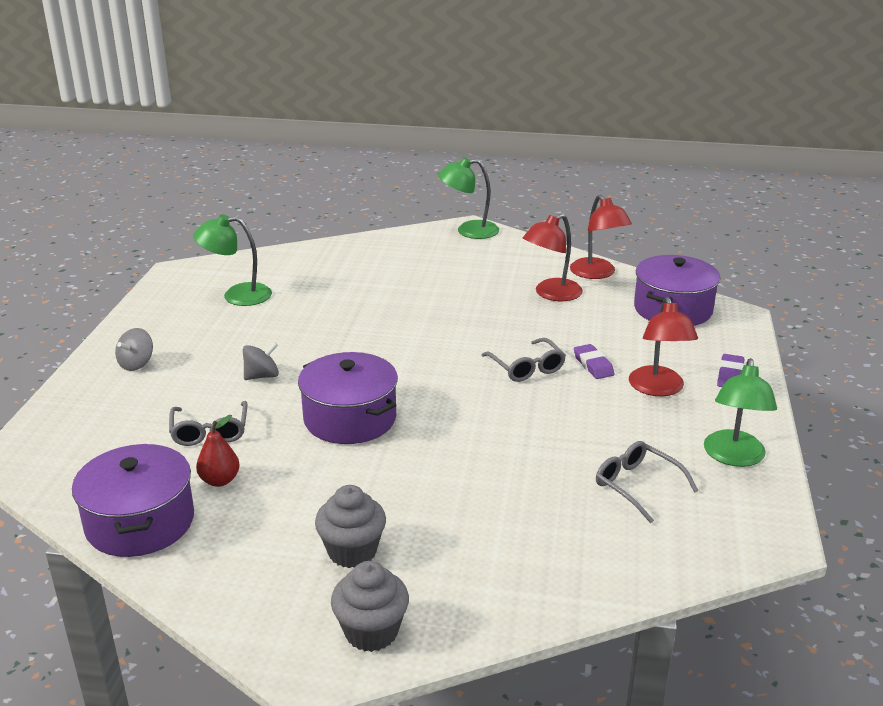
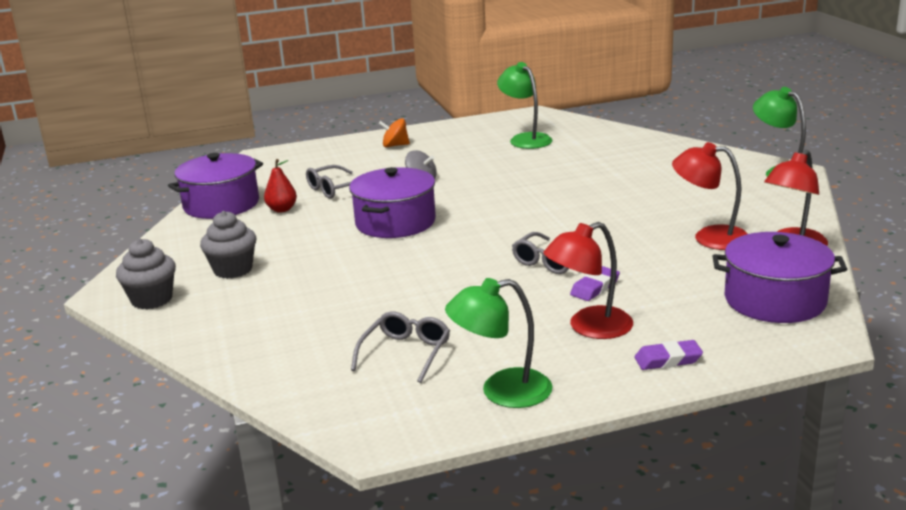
camera: 65 degrees right, 5 degrees down
(136, 364) = (395, 145): grey spinning top -> orange spinning top

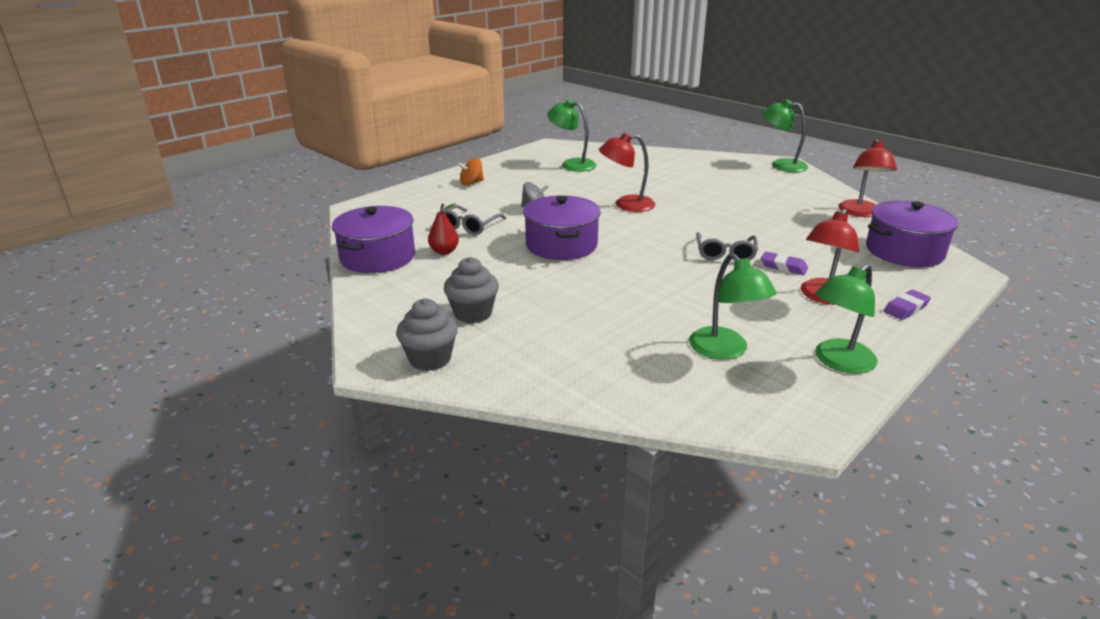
camera: 30 degrees left, 5 degrees up
(405, 353) = (725, 351): grey glasses -> green lamp
(595, 288) = (783, 267): purple eraser -> purple eraser turned 75 degrees counterclockwise
(710, 237) = (803, 216): red lamp -> red lamp (626, 205)

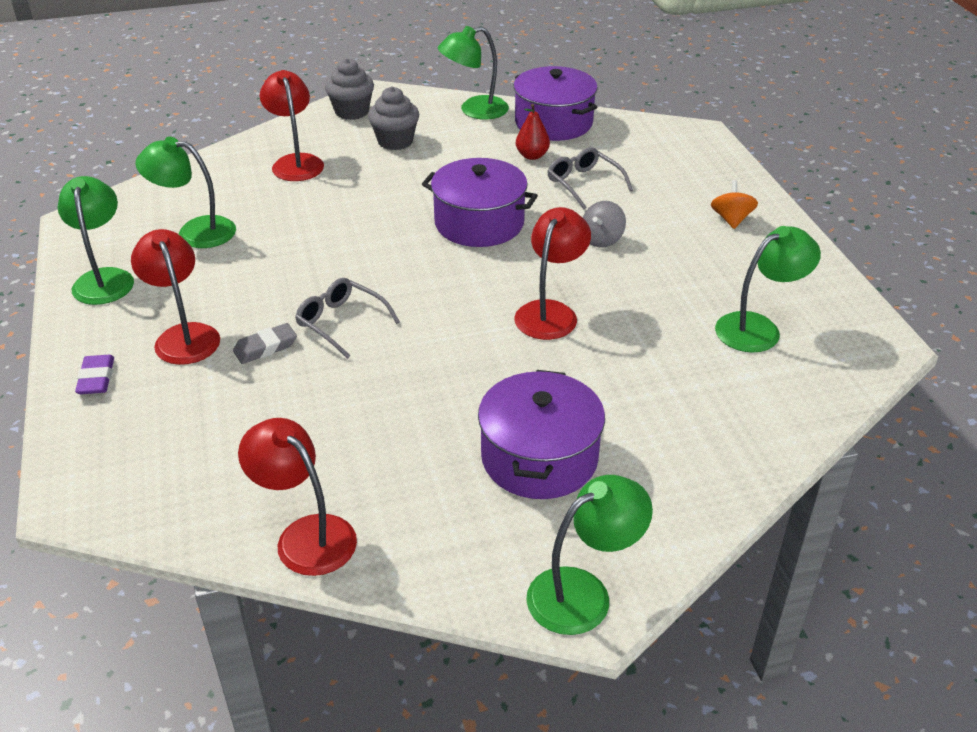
camera: 120 degrees right, 10 degrees up
(378, 295) = (474, 110): none -> green lamp
(562, 349) = (296, 162): none -> red lamp
(783, 267) = (265, 347): purple eraser -> grey eraser
(904, 251) = (172, 482): purple pot -> purple pot (539, 457)

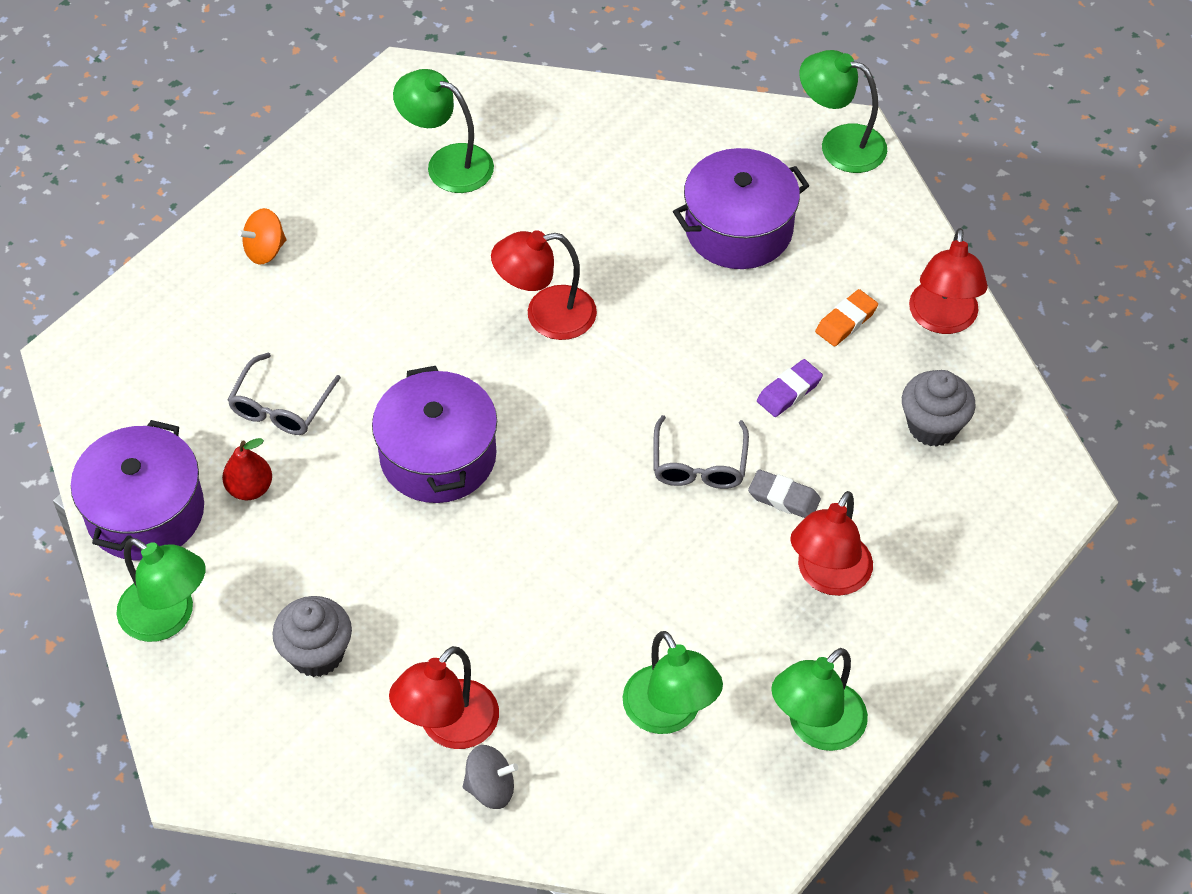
camera: 125 degrees left, 15 degrees up
(96, 378) = (939, 597): purple eraser -> purple eraser (789, 391)
(351, 112) = (271, 761): grey cupcake -> grey cupcake (933, 426)
(373, 469) = (846, 321): none -> orange eraser
(602, 239) = (387, 336): grey spinning top -> grey spinning top (490, 788)

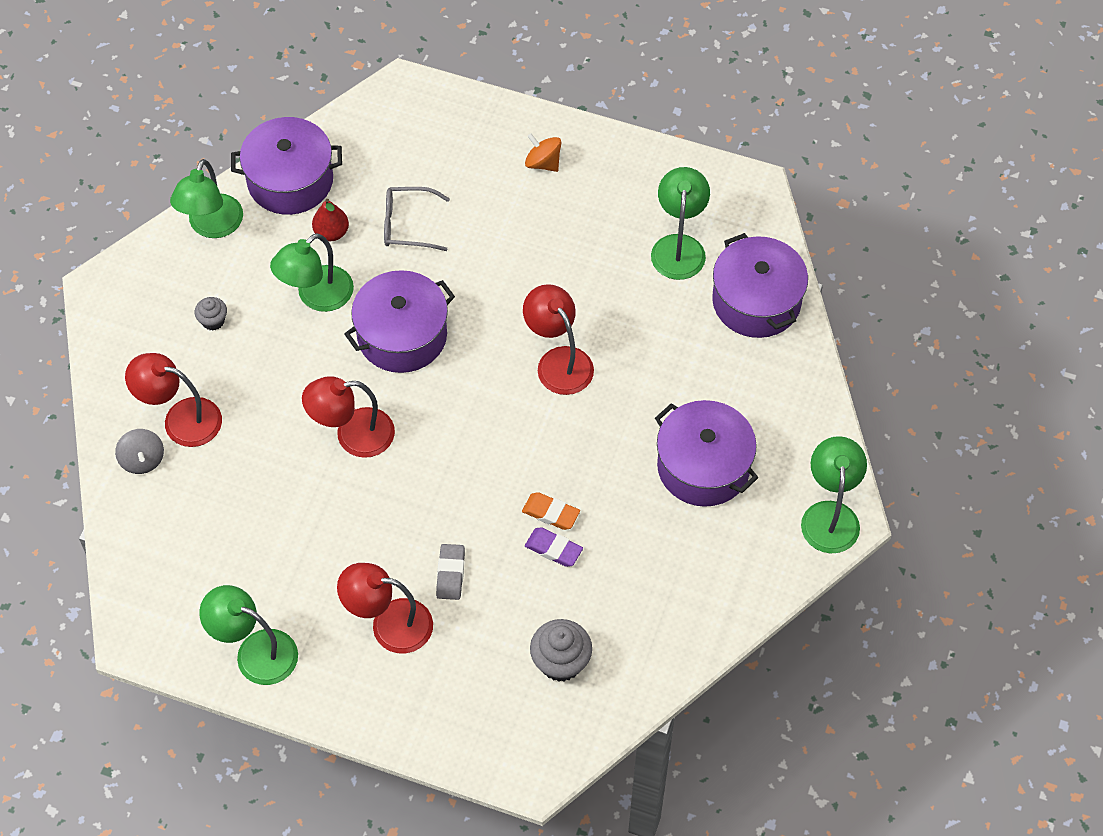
camera: 70 degrees right, 5 degrees up
(317, 653) = (213, 321): grey cupcake -> grey cupcake, size x0.57
(552, 121) = (756, 301): none -> purple pot
(669, 714) = (235, 552): green lamp -> green lamp (316, 296)
(699, 464) = (460, 507): grey glasses -> none
(846, 321) = (641, 571): orange eraser -> orange eraser (551, 513)
(942, 320) = (673, 642): red lamp -> red lamp (353, 435)

